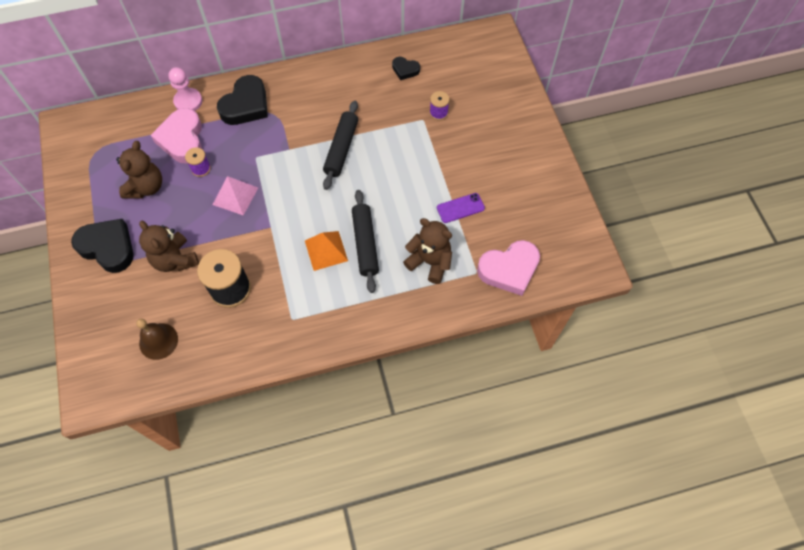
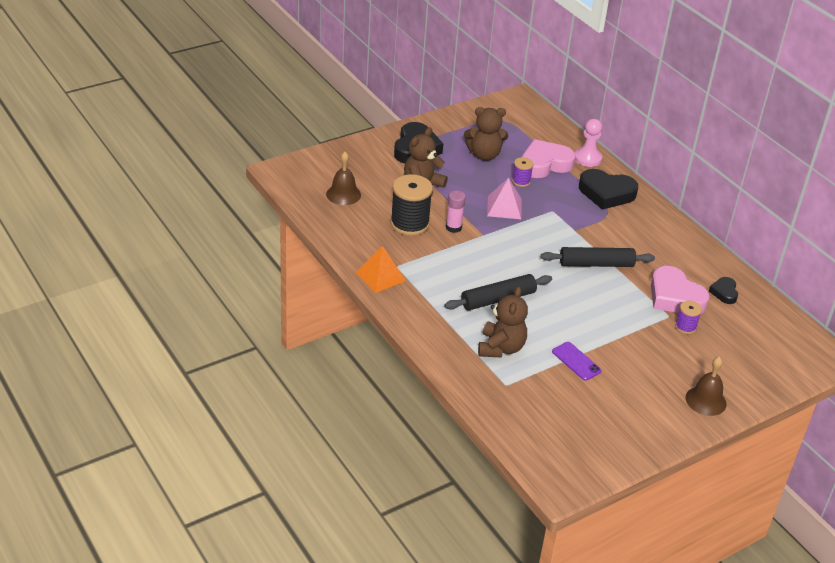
camera: 70 degrees right, 25 degrees down
(250, 250) = (453, 227): none -> pink glue stick
(326, 250) = (477, 274): orange pyramid -> orange pyramid (380, 276)
(509, 269) = (522, 410): pink heart -> pink heart (675, 297)
(525, 132) = (706, 400): none -> brown bell

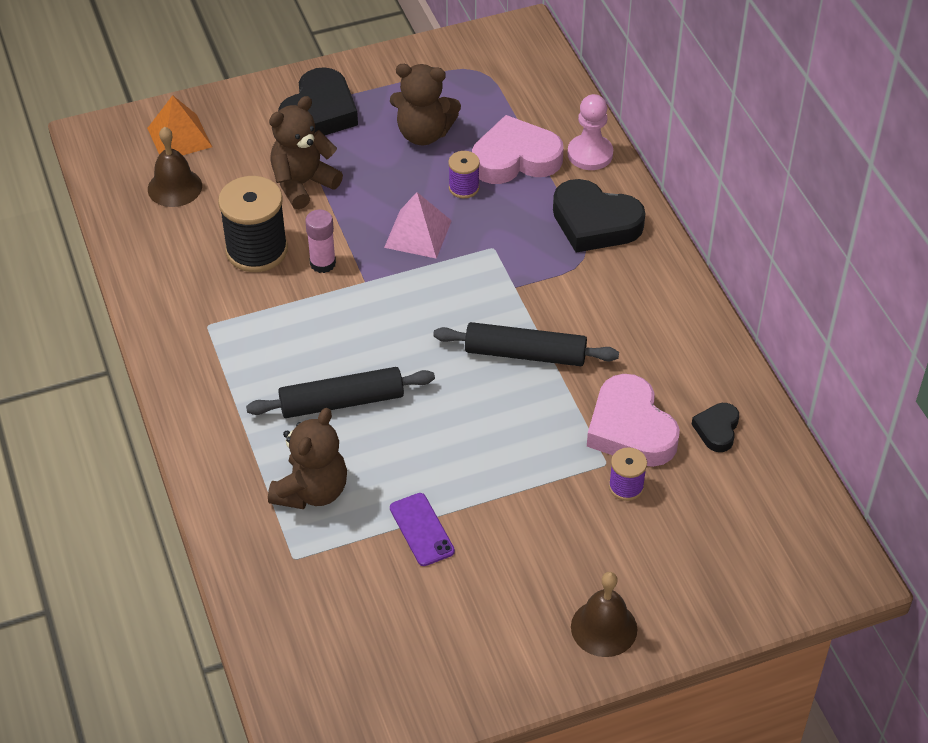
camera: 15 degrees right, 10 degrees up
(380, 276) = (175, 341): orange pyramid -> orange pyramid (179, 137)

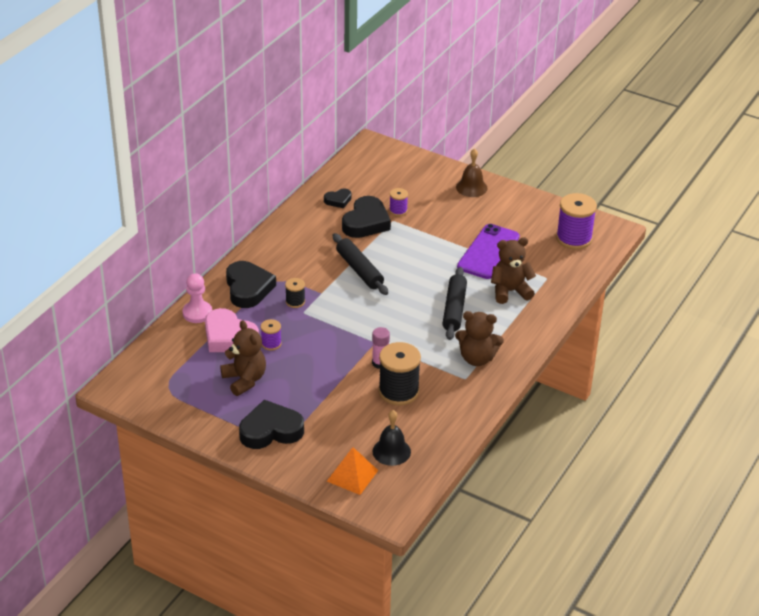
camera: 130 degrees left, 10 degrees down
(175, 187) = (391, 451): brown bell -> black bell
(303, 184) = (333, 403): brown teddy bear -> brown teddy bear (477, 358)
(341, 402) = (454, 309): black rolling pin -> black rolling pin turned 60 degrees clockwise
(344, 670) = (574, 238): none -> purple spool
(418, 233) = (322, 342): pink pyramid -> none
(421, 529) = (488, 252): purple phone -> purple phone, size x1.87
(522, 252) = (295, 302): none -> black spool
(630, 429) = (366, 222): pink heart -> black heart

